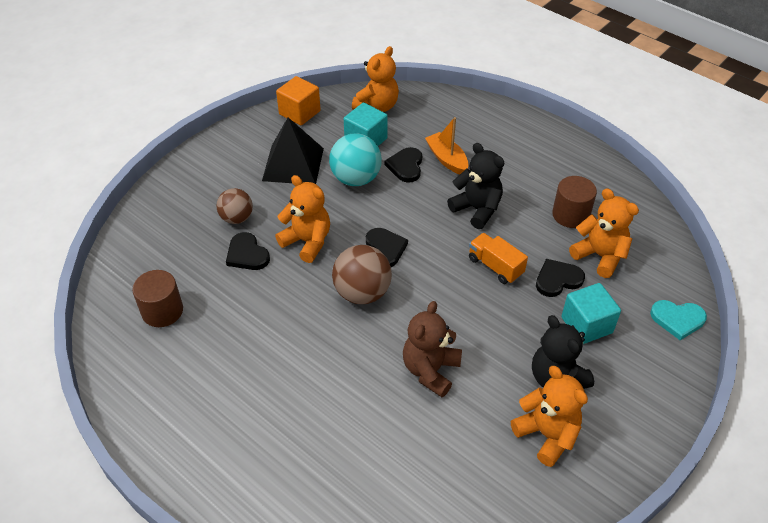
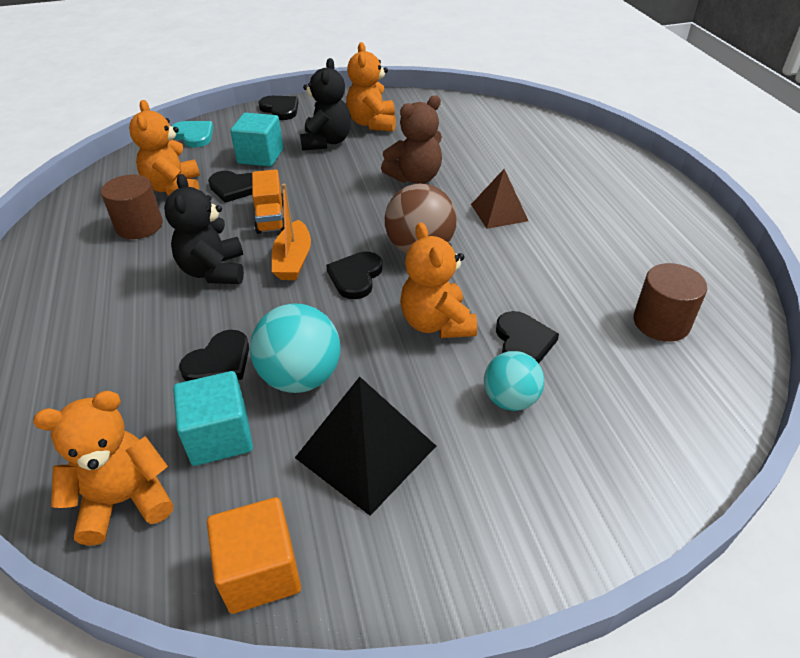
camera: 145 degrees left, 5 degrees down
(237, 218) = (510, 399): brown ball -> turquoise ball
(329, 363) = (499, 212): none -> brown pyramid
(447, 159) = (160, 345): orange boat -> orange boat (293, 260)
(661, 405) = (280, 109): none -> black heart

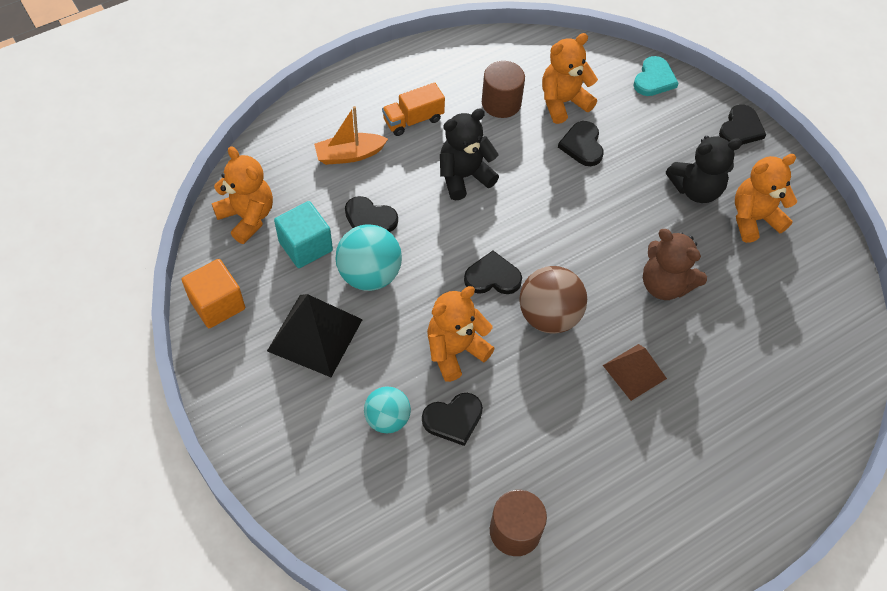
camera: 70 degrees right, 15 degrees up
(260, 156) = (643, 145): turquoise cube -> none
(271, 217) = (549, 188): orange truck -> orange truck (413, 120)
(293, 260) = (497, 225): orange boat -> orange boat (349, 155)

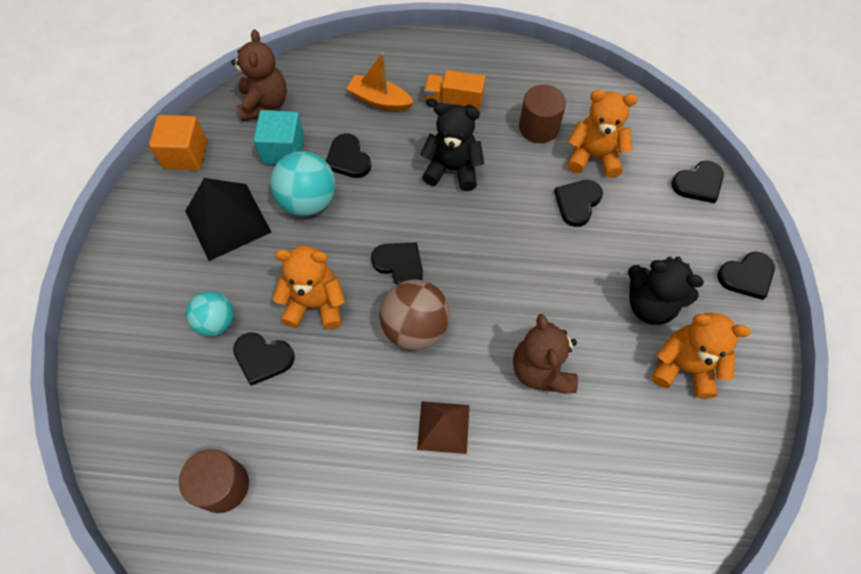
camera: 40 degrees right, 5 degrees up
(247, 217) = (264, 104): orange teddy bear -> brown teddy bear
(654, 79) = (698, 183): turquoise heart -> black heart

